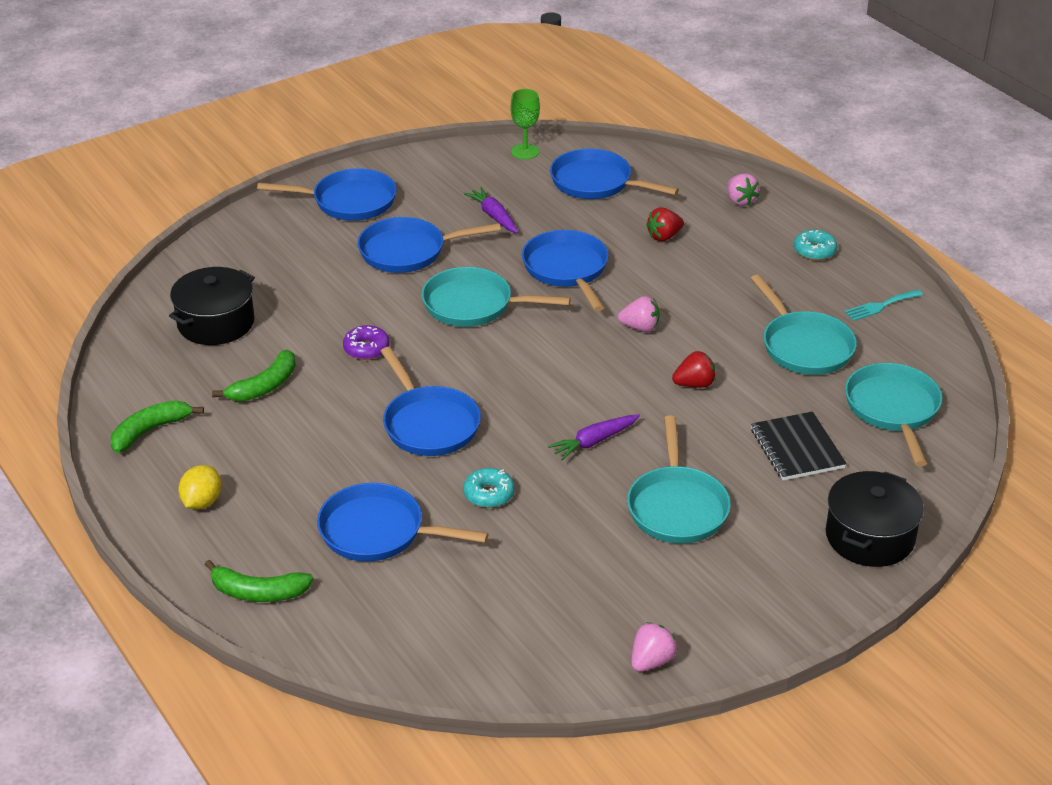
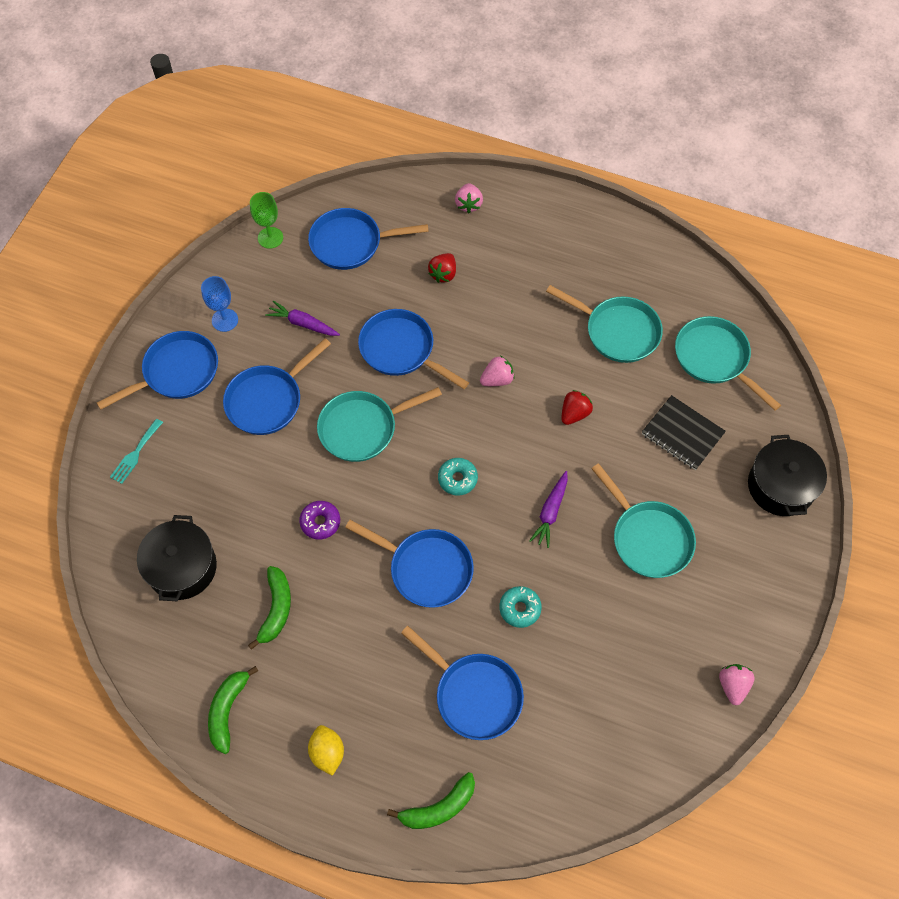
camera: 35 degrees left, 25 degrees up
(378, 532) = (474, 694): blue pan -> blue pan turned 120 degrees counterclockwise
(426, 186) = (225, 320): none -> blue goblet
(740, 201) = (468, 204): pink strawberry -> pink strawberry turned 60 degrees clockwise
(814, 251) = (556, 229): turquoise donut -> turquoise donut (457, 479)
(880, 306) = (638, 261): turquoise fork -> turquoise fork (135, 453)

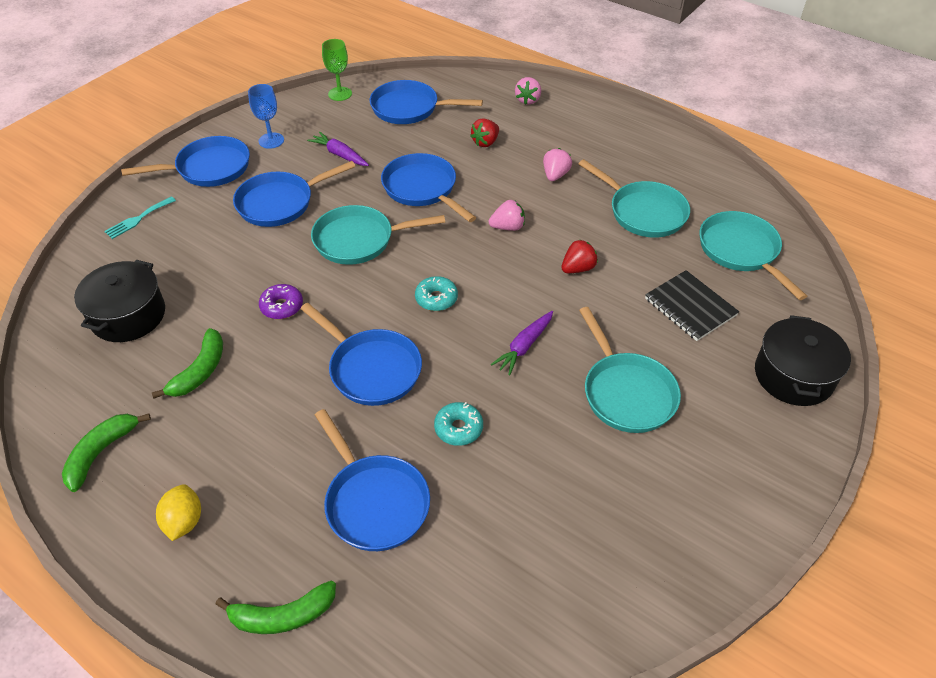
camera: 15 degrees right, 15 degrees down
(733, 686) = (691, 568): pink strawberry -> pink strawberry (555, 175)

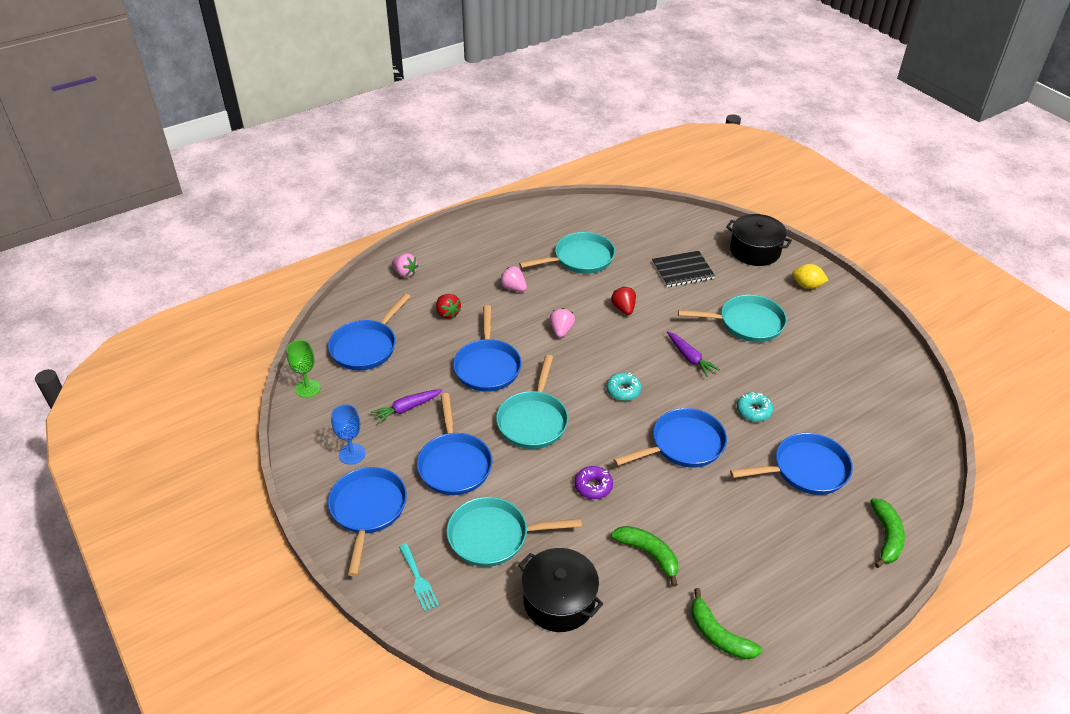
camera: 70 degrees left, 5 degrees down
(184, 521) = (799, 584): yellow lemon -> yellow lemon (807, 286)
(422, 189) = (487, 366): blue pan -> blue pan turned 75 degrees counterclockwise
(741, 251) = (640, 231): turquoise pan -> turquoise pan (493, 536)

